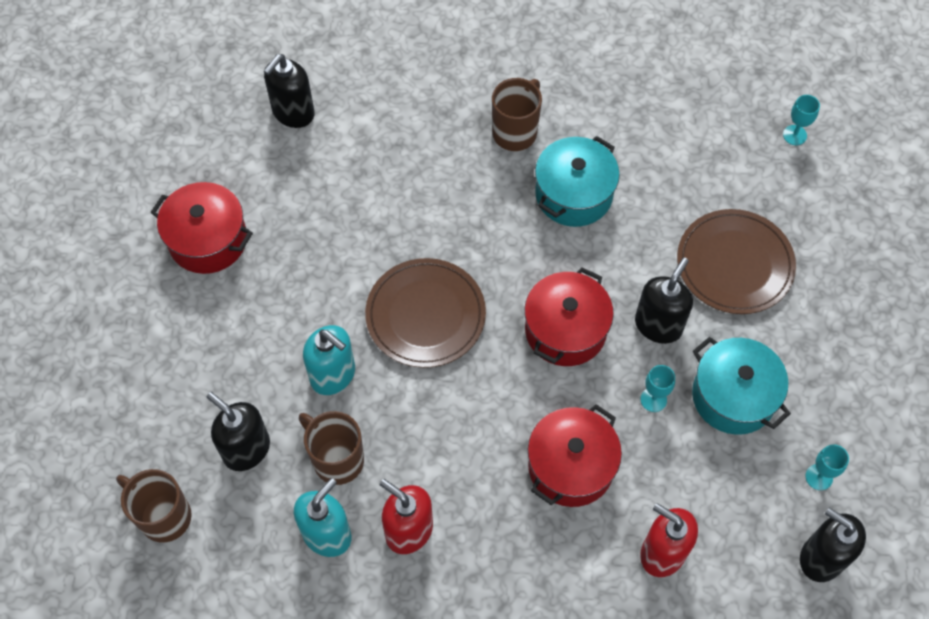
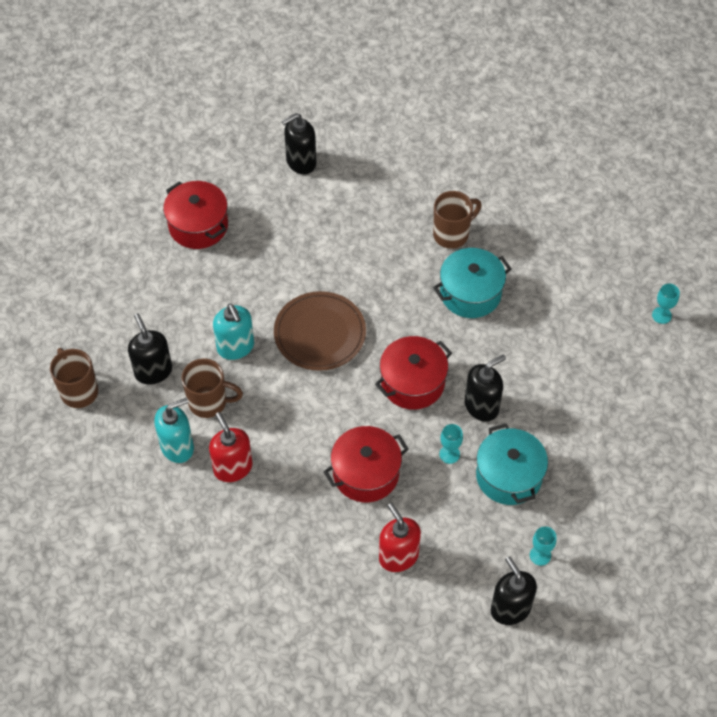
camera: 25 degrees right, 5 degrees down
(337, 459) = (209, 402): brown mug -> brown mug turned 120 degrees clockwise
(734, 264) = (562, 387): brown plate -> none

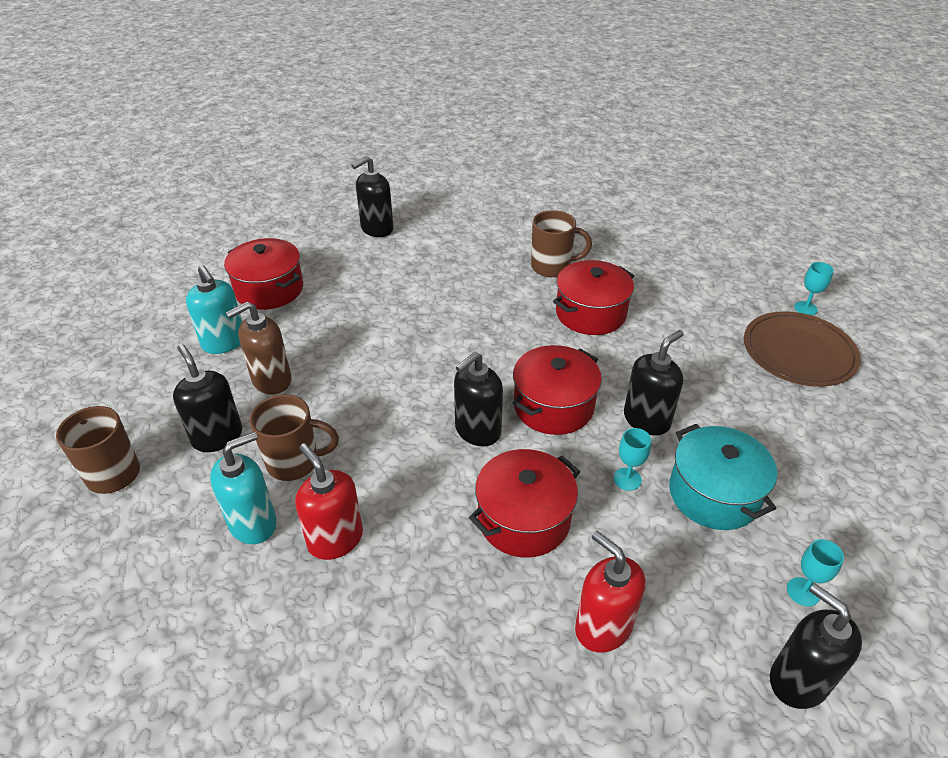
camera: 10 degrees left, 15 degrees down
(195, 324) = (271, 380): none -> brown soap dispenser
(236, 347) = (324, 397): turquoise soap dispenser -> turquoise soap dispenser (224, 342)
(320, 333) = (427, 371): brown plate -> brown plate (798, 352)
(348, 396) = (477, 431): none -> black soap dispenser
(452, 234) = (552, 267): brown mug -> brown mug turned 45 degrees clockwise
(470, 293) = (590, 313): turquoise pot -> red pot

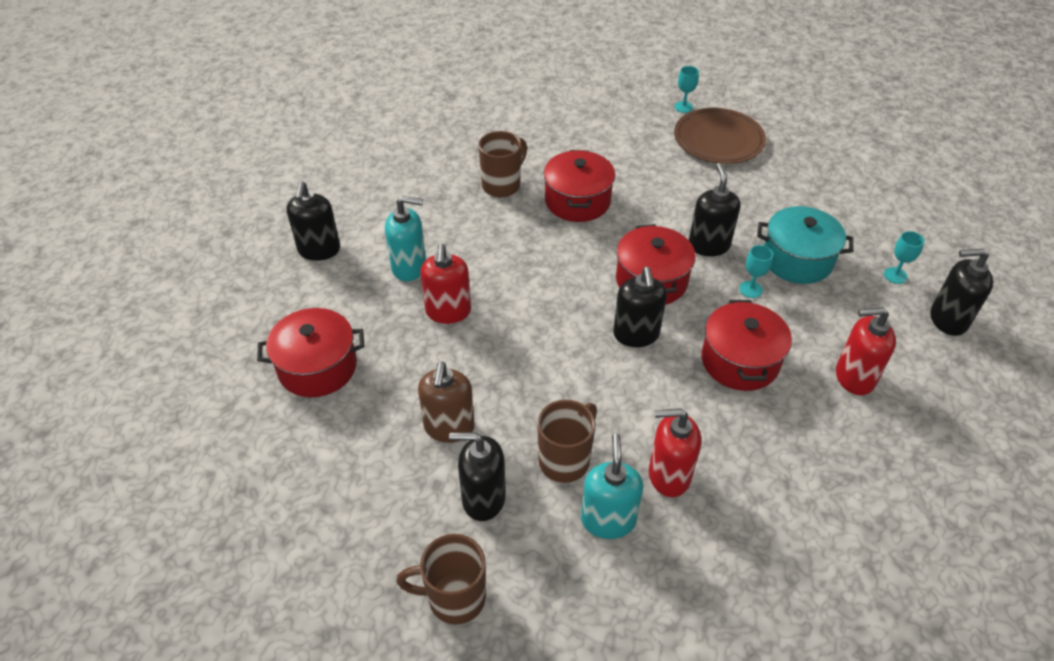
camera: 50 degrees left, 5 degrees up
(224, 342) = (358, 436): turquoise soap dispenser -> turquoise soap dispenser (409, 267)
(385, 316) = (448, 312): none -> red soap dispenser

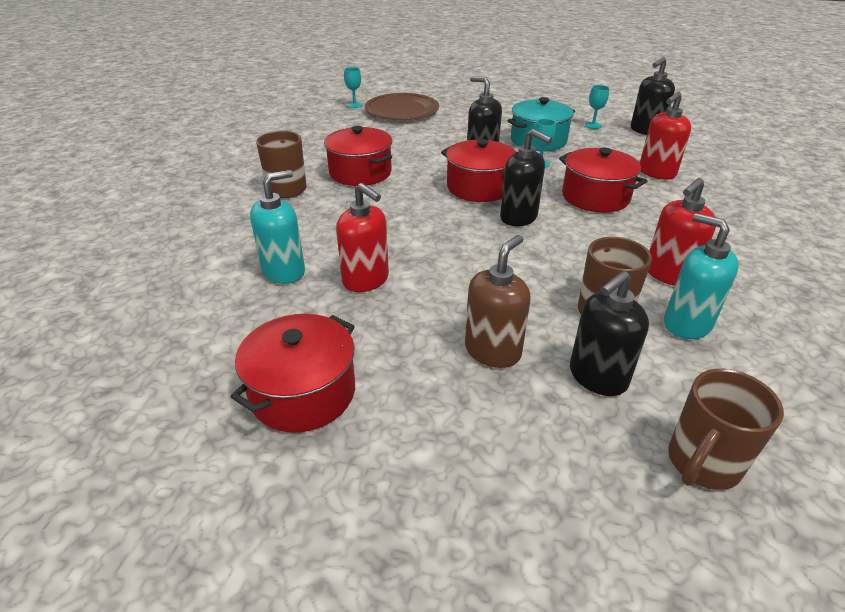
camera: 45 degrees left, 10 degrees down
(319, 250) = (168, 307): black soap dispenser -> none
(449, 427) = (493, 351): brown soap dispenser -> brown soap dispenser turned 105 degrees counterclockwise

